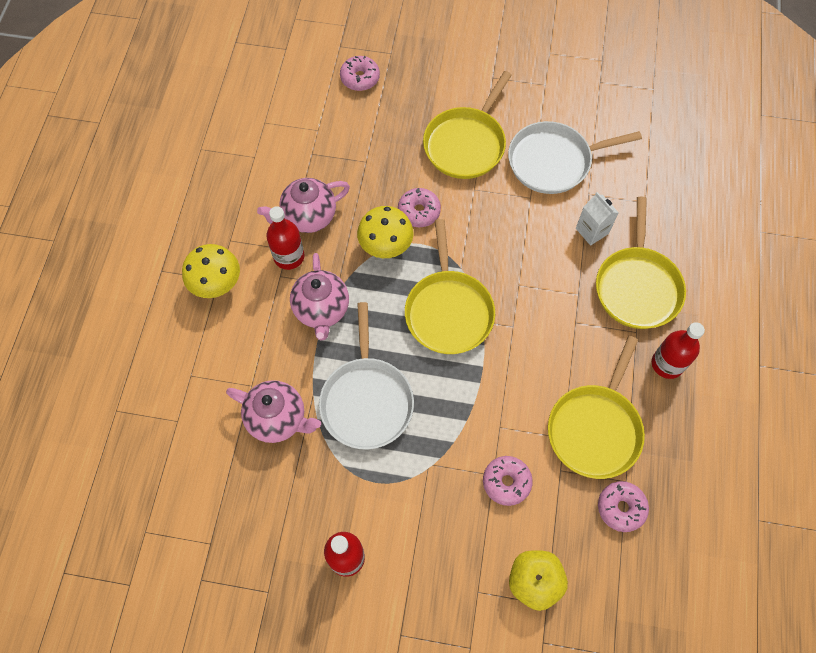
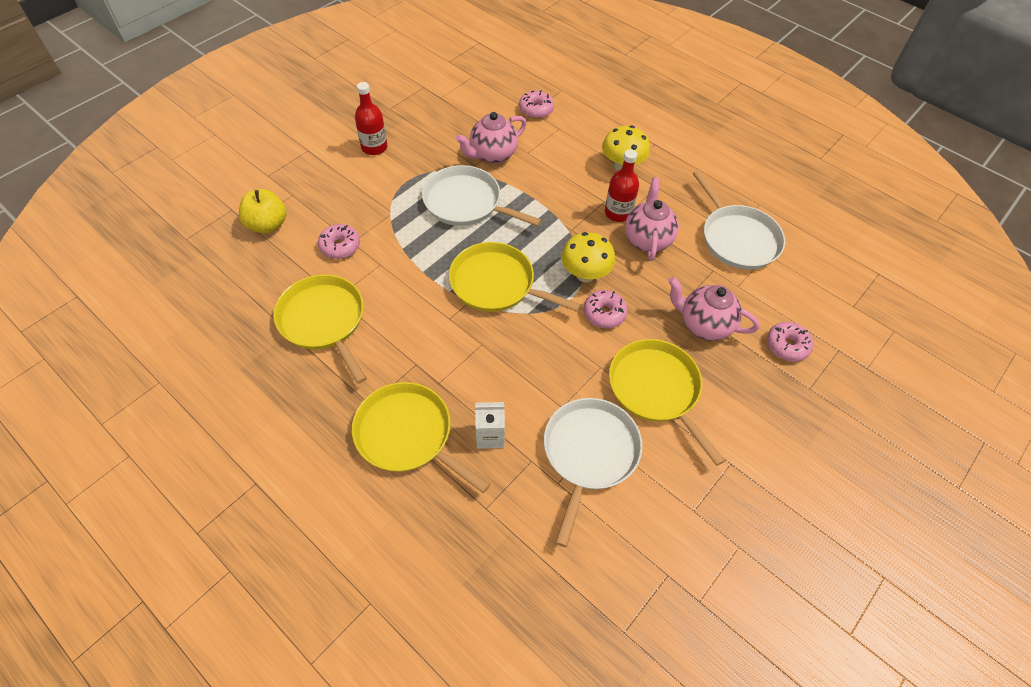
camera: 120 degrees right, 10 degrees down
(259, 150) = (737, 238): none -> white pan
(322, 310) = (557, 211): pink teapot -> pink teapot (704, 325)
(621, 508) = (258, 300): pink donut -> pink donut (536, 110)
(667, 364) = (324, 407): red bottle -> none

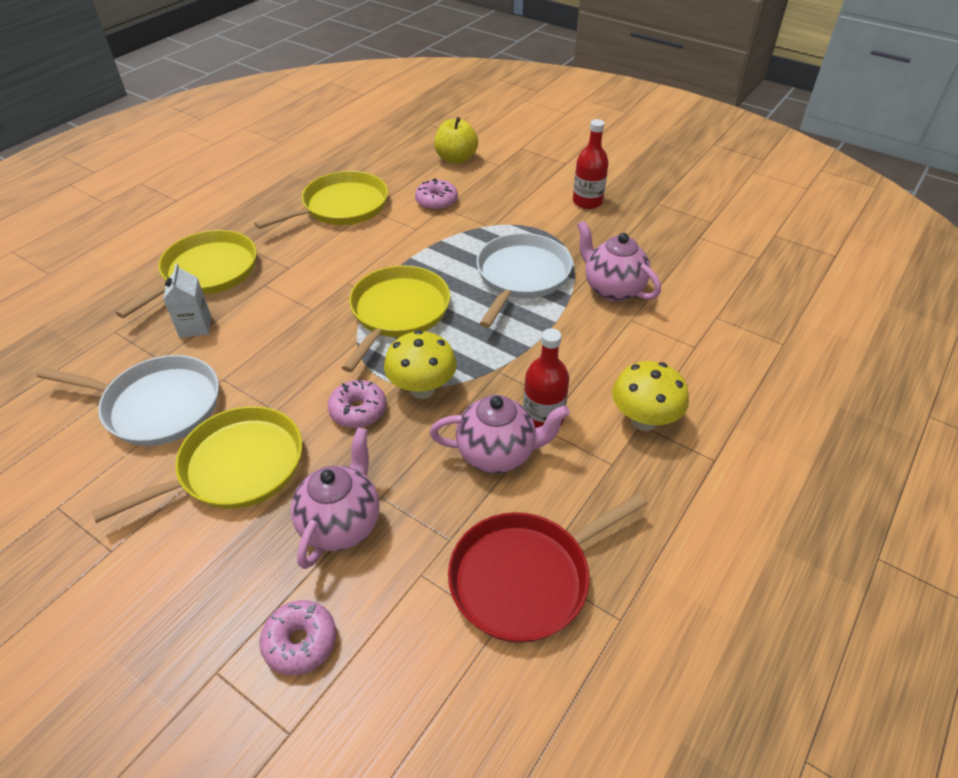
camera: 85 degrees right, 10 degrees down
(536, 110) = (722, 321): pink donut -> none
(737, 238) = (526, 577): white pan -> red pan

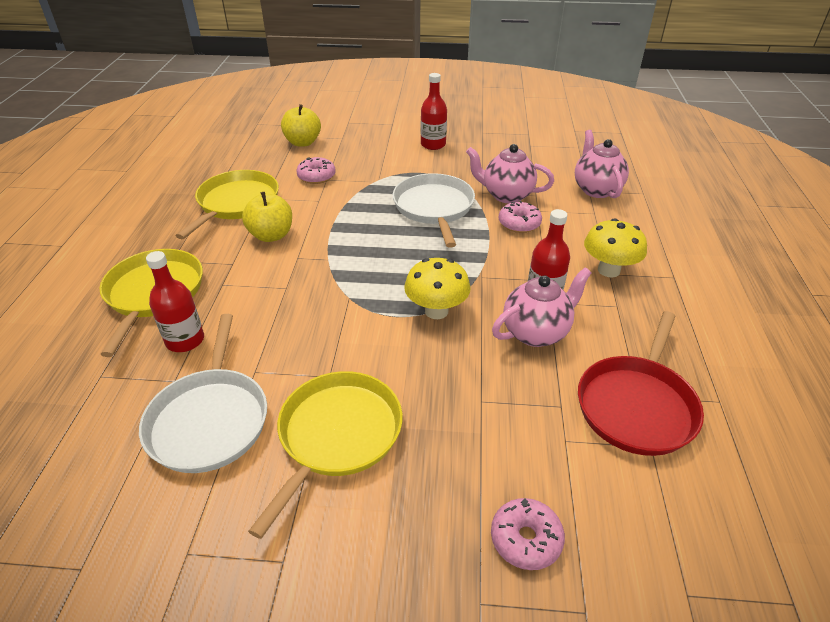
camera: 30 degrees left, 5 degrees down
(157, 405) = (210, 419): white pan -> white pan turned 105 degrees clockwise
(195, 326) = (185, 340): white carton -> red bottle
(341, 524) = (470, 435): pink teapot -> pink teapot (596, 189)
(343, 251) = (271, 235): none -> yellow apple
(358, 410) = (401, 347): pink donut -> pink donut (519, 224)
(398, 312) = (363, 264): yellow pan -> none

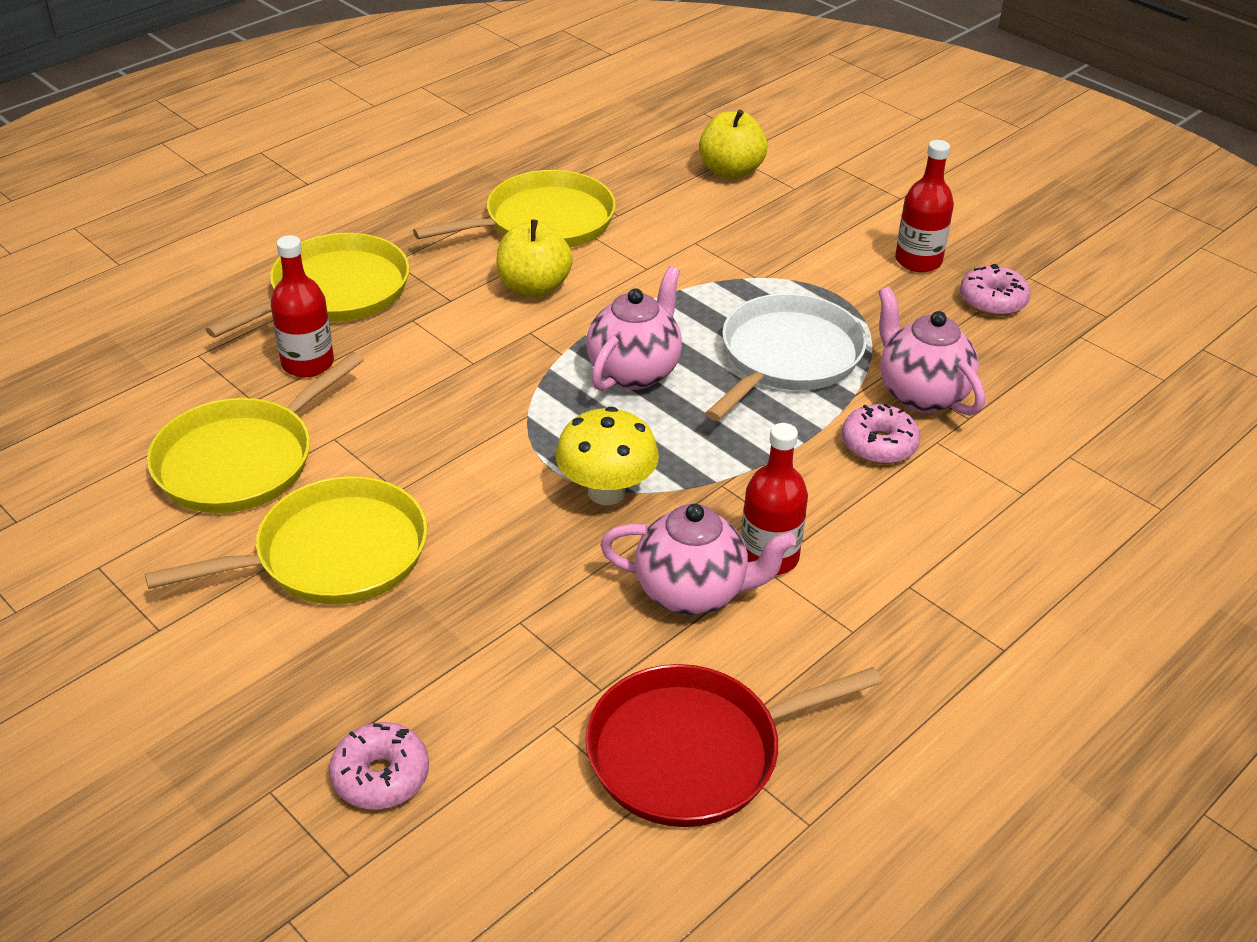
camera: 40 degrees right, 0 degrees up
(210, 419) = (242, 460): white pan -> yellow pan
(316, 176) = (686, 232): pink donut -> pink donut (992, 301)
(596, 189) = (1084, 461): pink teapot -> pink teapot (634, 371)
(608, 270) = (915, 581): yellow mushroom -> none

